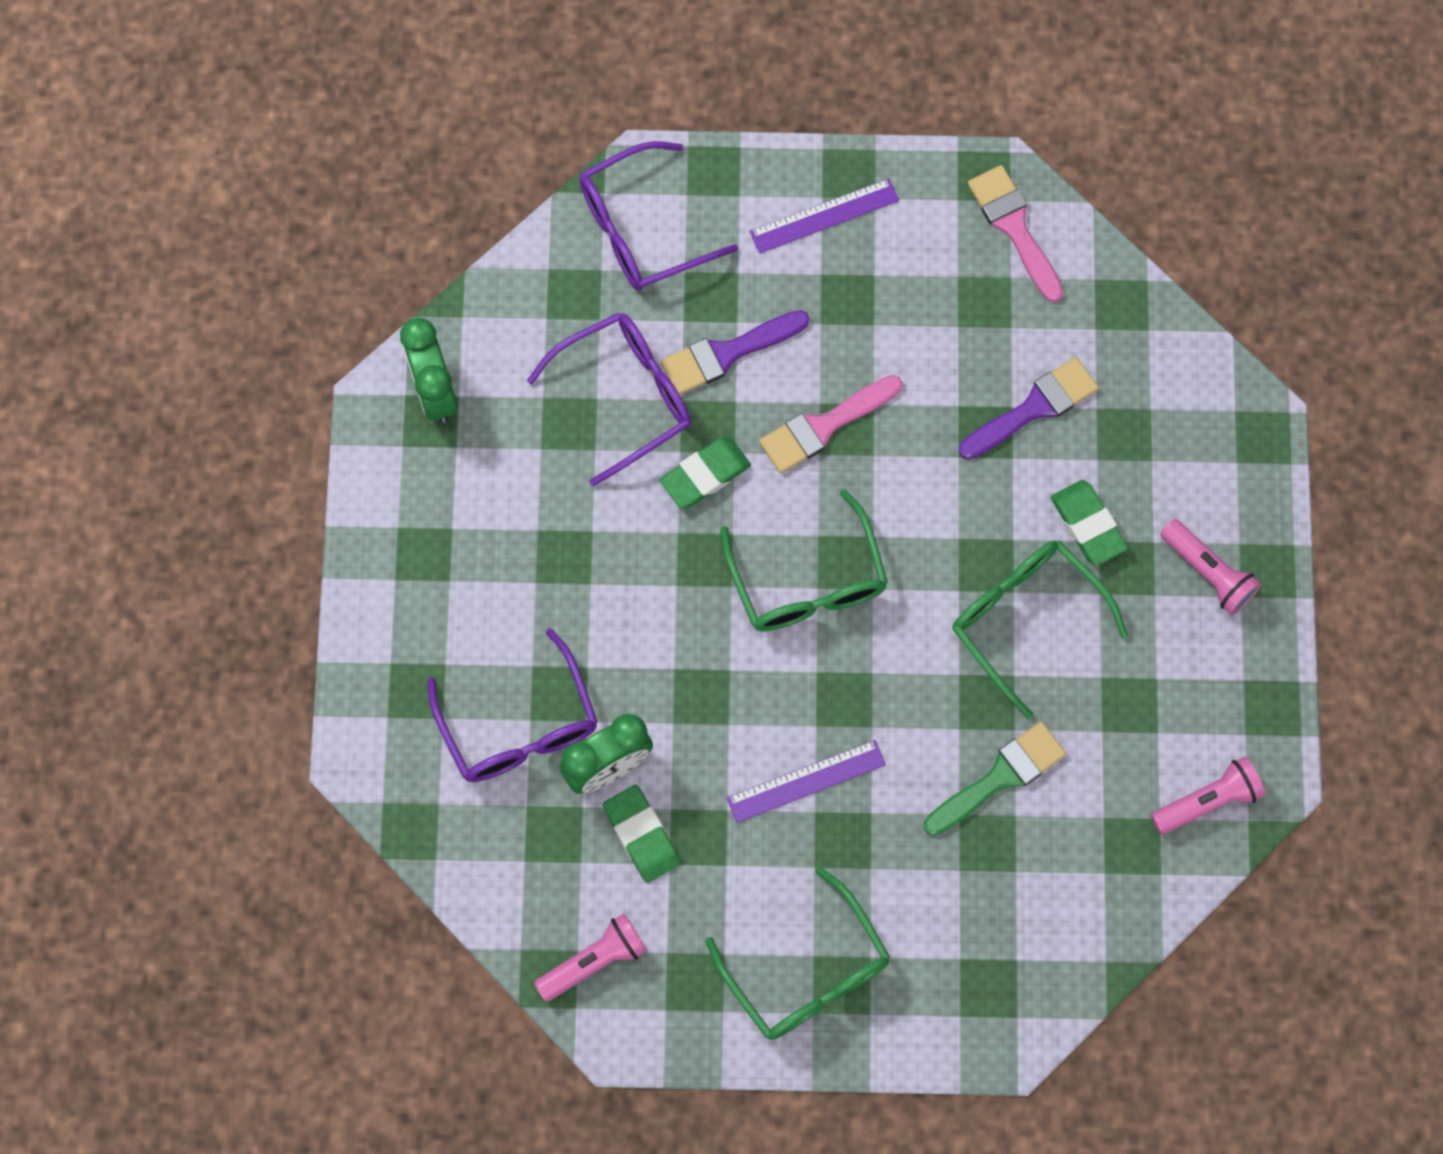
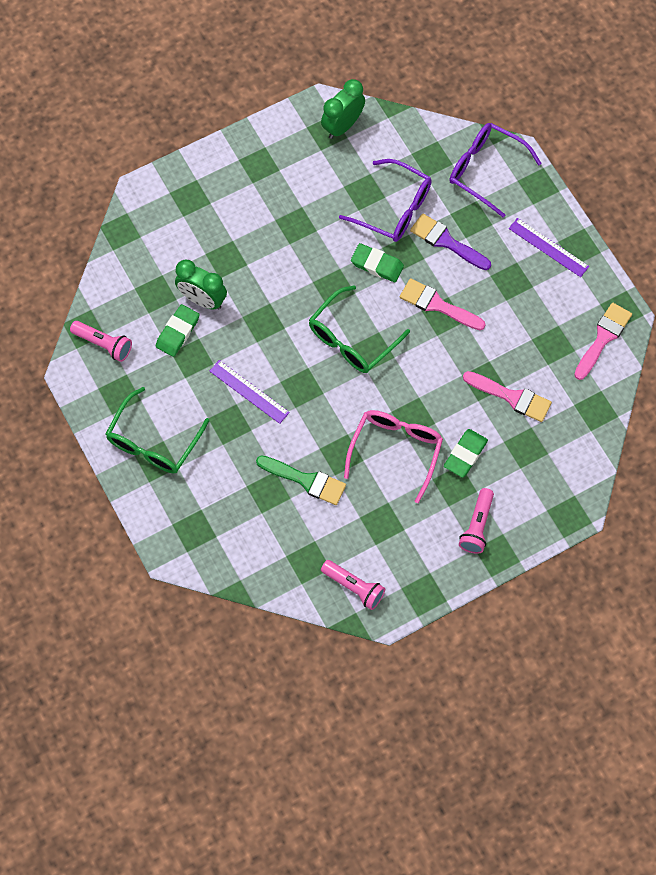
camera: 60 degrees right, 5 degrees down
(519, 726) = (199, 250): purple glasses -> none
(1025, 619) = (396, 450): green glasses -> pink glasses
(1034, 407) = (511, 397): purple brush -> pink brush

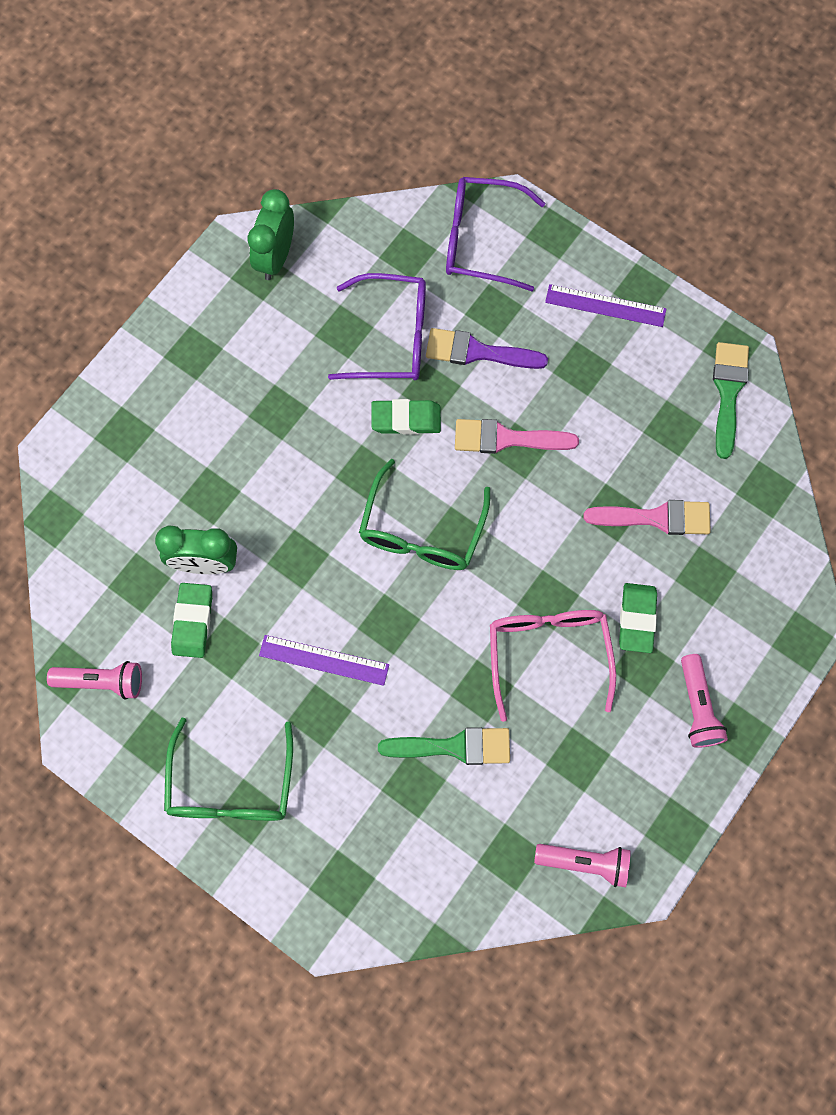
camera: 25 degrees left, 5 degrees up
(603, 338) = (728, 392): pink brush -> green brush

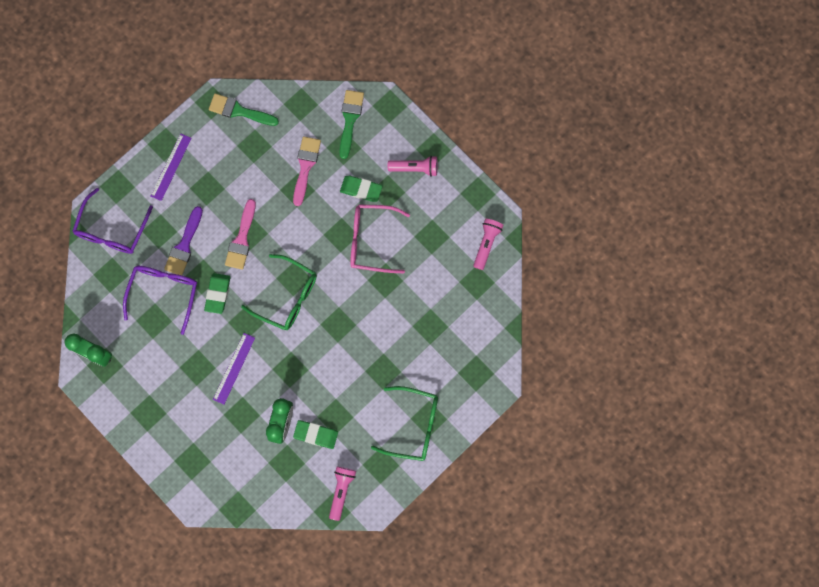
camera: 80 degrees left, 5 degrees up
(324, 660) = (352, 364): purple ruler -> purple ruler (234, 368)
(454, 746) = (413, 301): green brush -> green brush (350, 119)

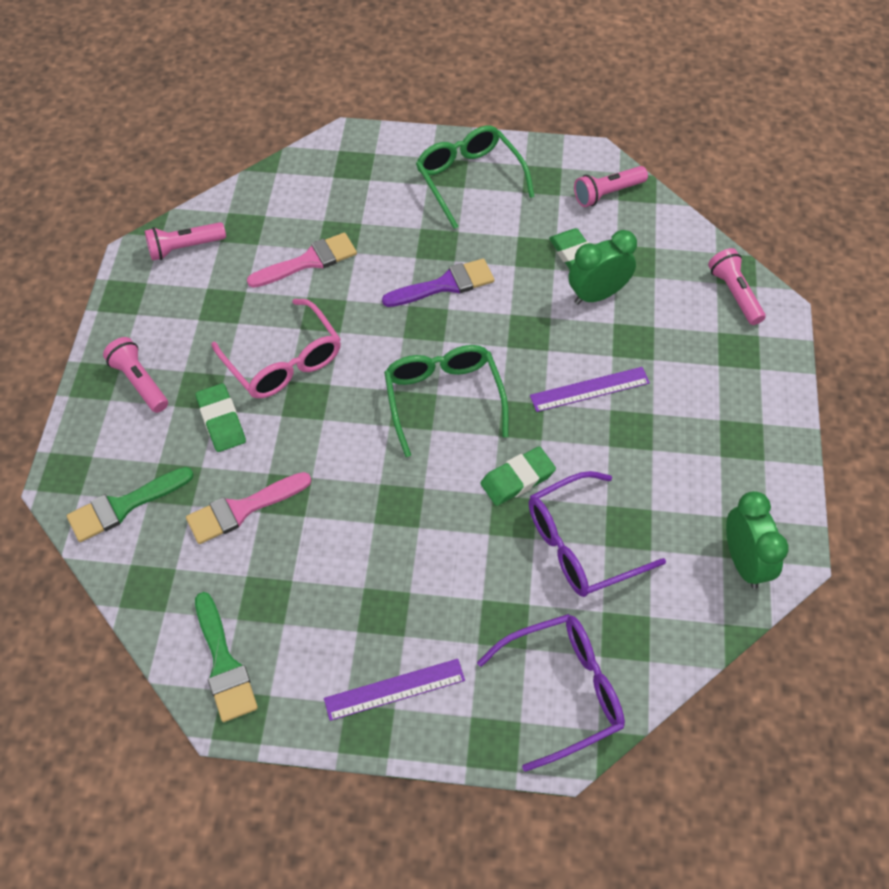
camera: 130 degrees left, 20 degrees down
(184, 245) = (493, 573): purple brush -> purple brush (445, 285)
(224, 493) = (734, 293): none -> pink flashlight
(241, 239) = (417, 508): pink brush -> pink brush (308, 261)

